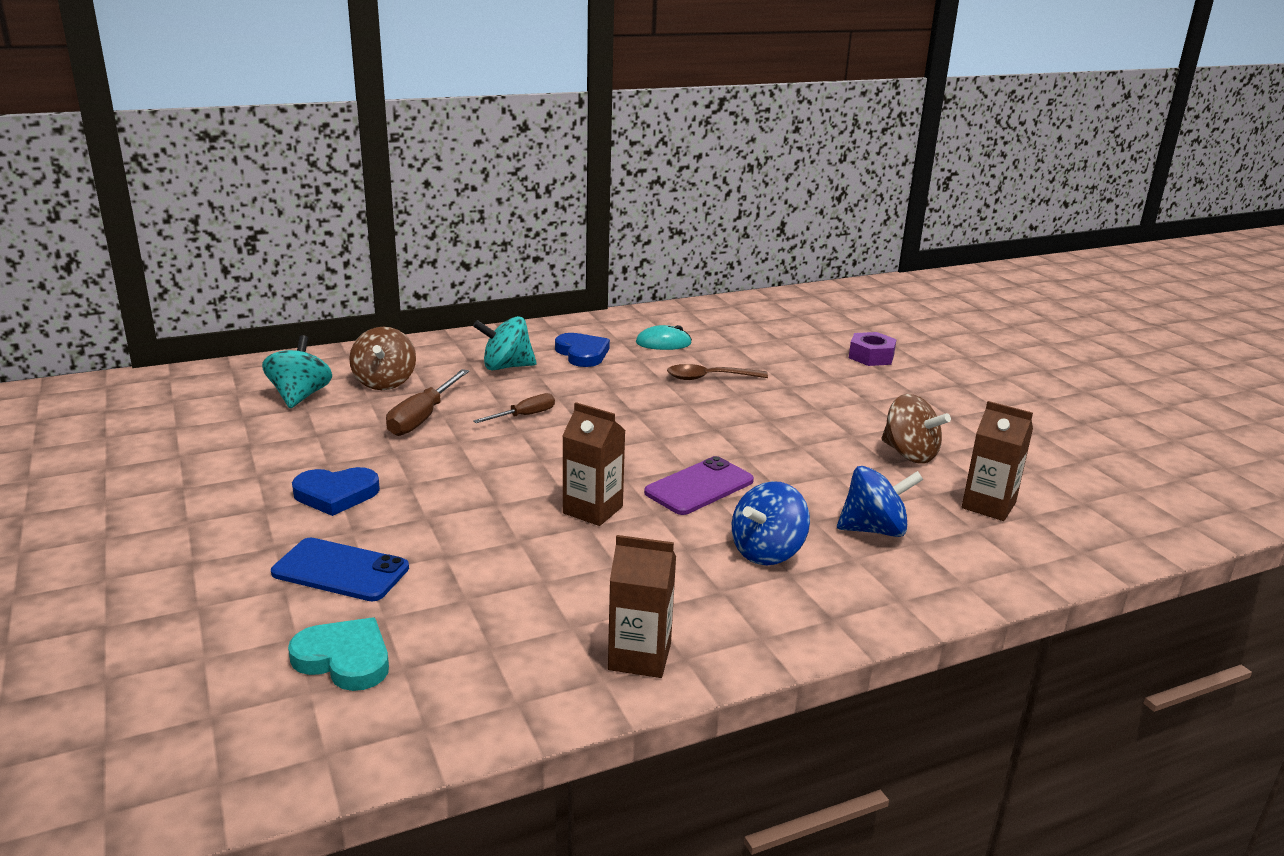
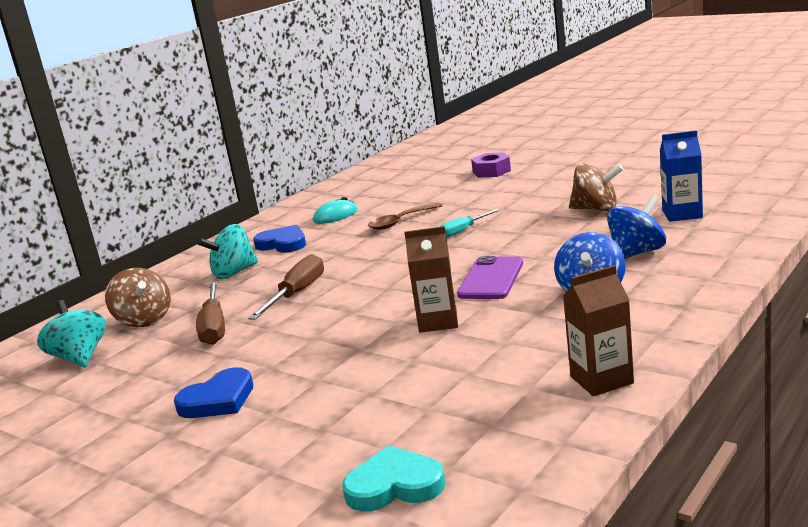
camera: 25 degrees left, 5 degrees down
(340, 570) = (301, 439): blue phone -> none
(524, 416) = (297, 293): brown screwdriver -> brown screwdriver, size x1.59
(749, 417) = (463, 230): none -> turquoise screwdriver
(988, 505) = (682, 214): brown carton -> blue carton

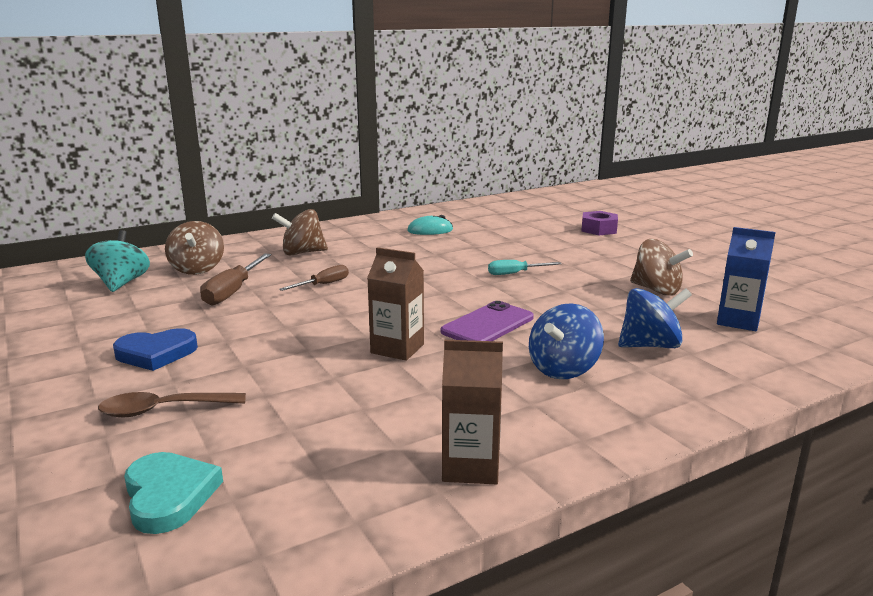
camera: 20 degrees right, 0 degrees up
(234, 273) = (302, 253): turquoise spinning top -> brown spinning top
(283, 243) = (365, 241): blue heart -> none
(297, 293) = (323, 285): brown screwdriver -> brown screwdriver, size x0.63
(394, 485) = (169, 495): turquoise heart -> turquoise heart turned 45 degrees clockwise
(401, 221) = (474, 250): brown spoon -> brown spoon (163, 410)

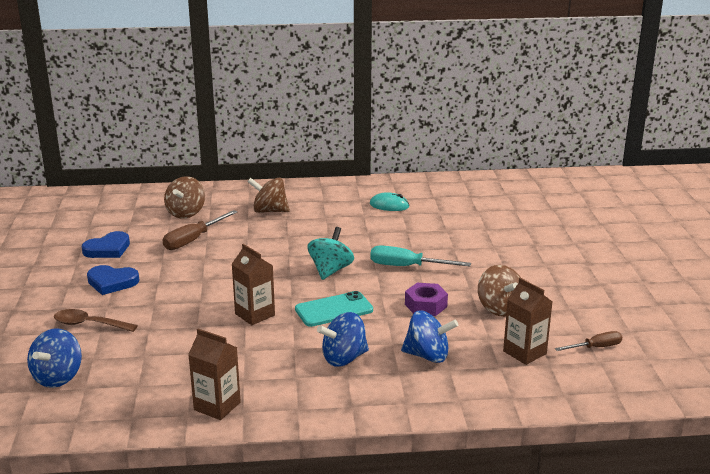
camera: 25 degrees right, 5 degrees up
(117, 320) = (108, 249): none -> blue heart
(121, 283) = (130, 216): turquoise spinning top -> turquoise spinning top (330, 270)
(169, 495) = (58, 377): turquoise heart -> blue spinning top
(323, 285) = (257, 247): brown screwdriver -> brown screwdriver (595, 347)
(487, 325) = (334, 310): purple phone -> turquoise phone
(515, 273) = (407, 266): turquoise screwdriver -> turquoise screwdriver, size x1.59
(599, 229) = (536, 233): purple nut -> purple nut (425, 305)
(738, 321) = (524, 352): blue carton -> brown carton

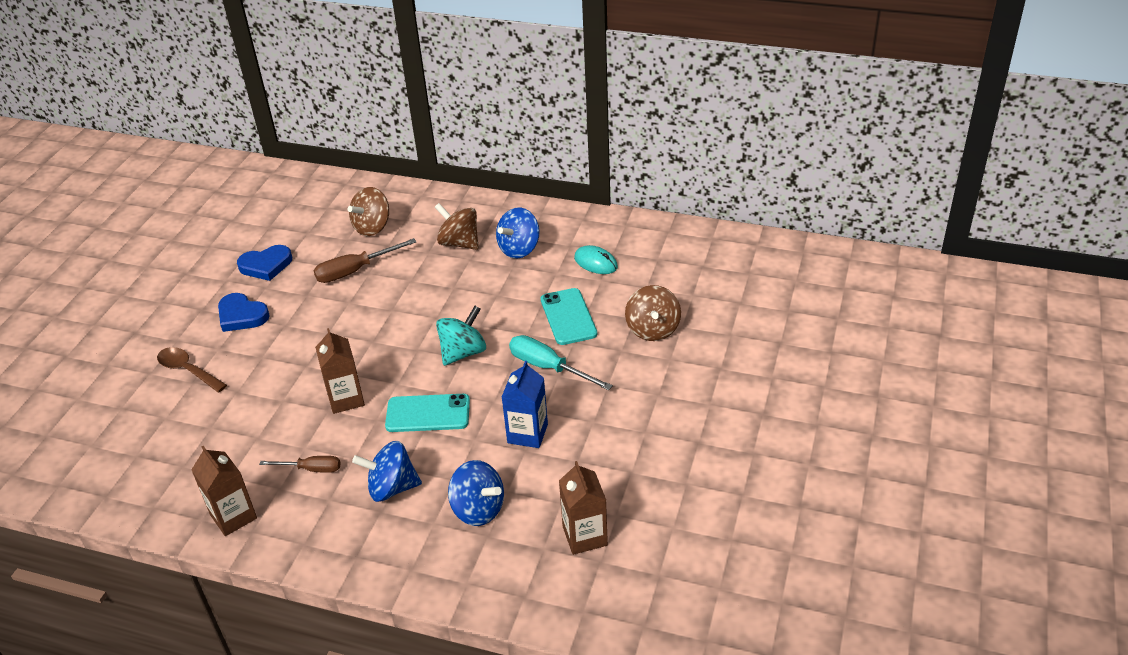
camera: 25 degrees right, 15 degrees up
(58, 377) = (122, 434): blue spinning top -> blue spinning top (519, 249)
(396, 237) = (568, 317): none -> turquoise phone
(425, 305) = (527, 433): purple nut -> blue carton
(499, 308) = (605, 461): brown spinning top -> brown spinning top (652, 329)
(595, 347) = (670, 552): brown screwdriver -> brown screwdriver (311, 469)

